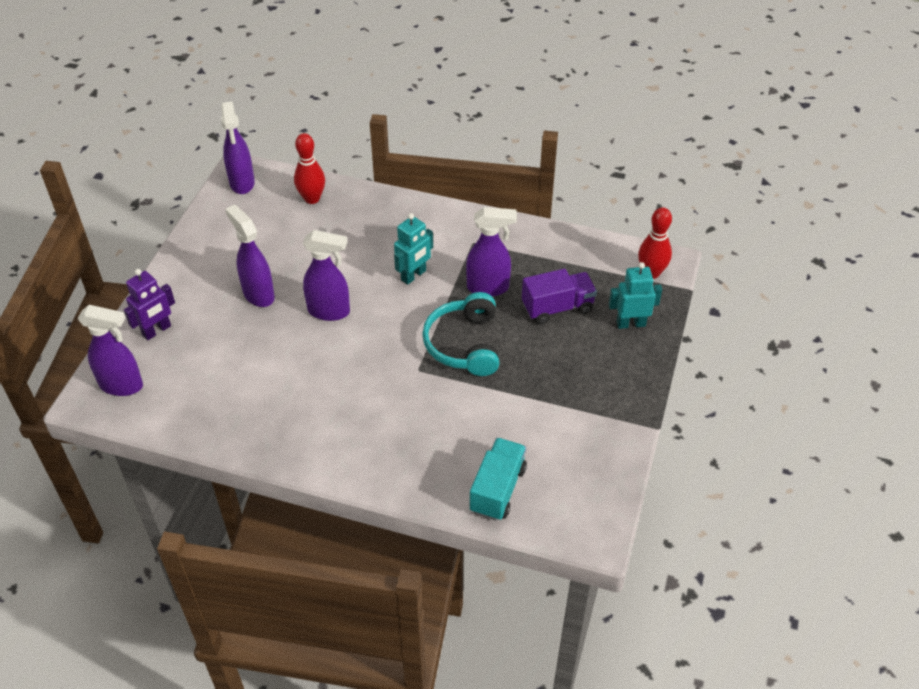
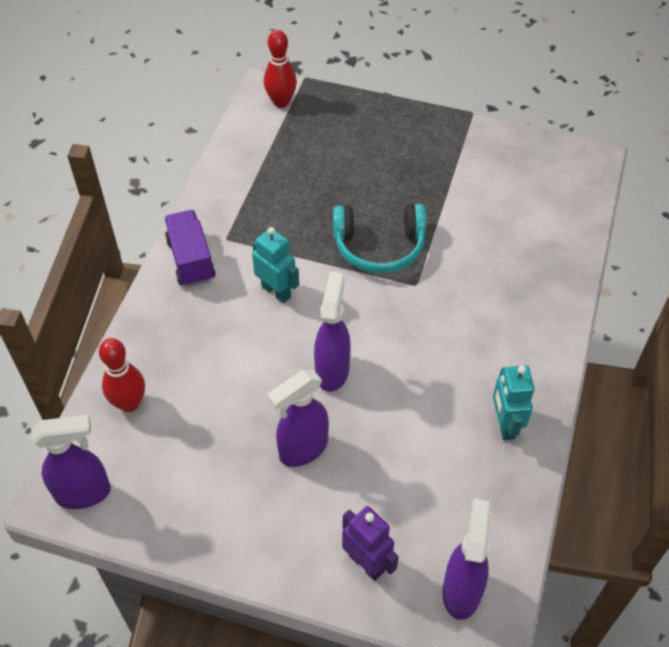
camera: 90 degrees left, 5 degrees up
(488, 288) = (298, 226): purple spray bottle -> none
(497, 489) = (557, 223): turquoise truck -> none
(557, 307) = (327, 172): purple truck -> purple truck (191, 260)
(630, 323) = (348, 121): turquoise robot -> turquoise robot (505, 425)

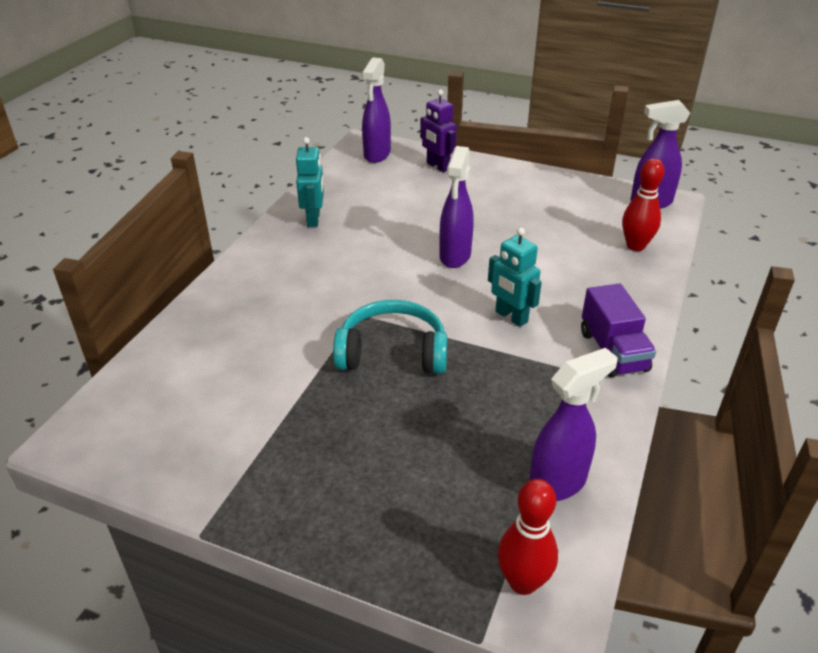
camera: 175 degrees left, 15 degrees down
(302, 449) = (482, 215): purple spray bottle -> purple spray bottle (558, 483)

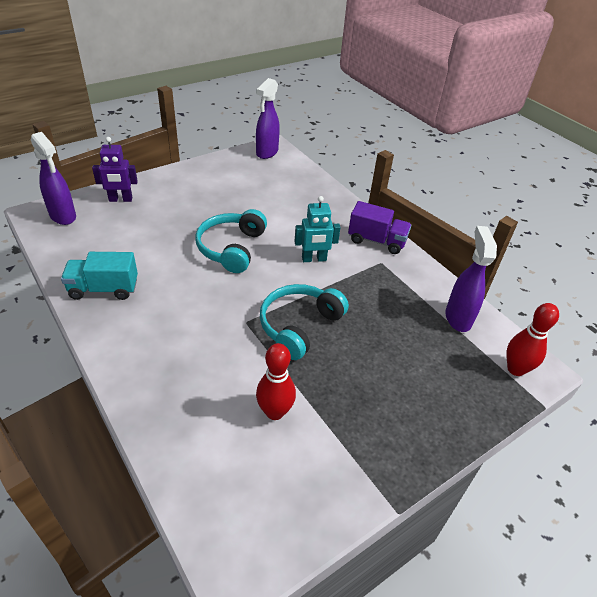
camera: 60 degrees left, 5 degrees up
(314, 219) = (104, 289): turquoise robot -> turquoise truck
(455, 256) = (231, 248): purple spray bottle -> turquoise headphones
(635, 246) = (299, 181): red bowling pin -> red bowling pin (275, 412)

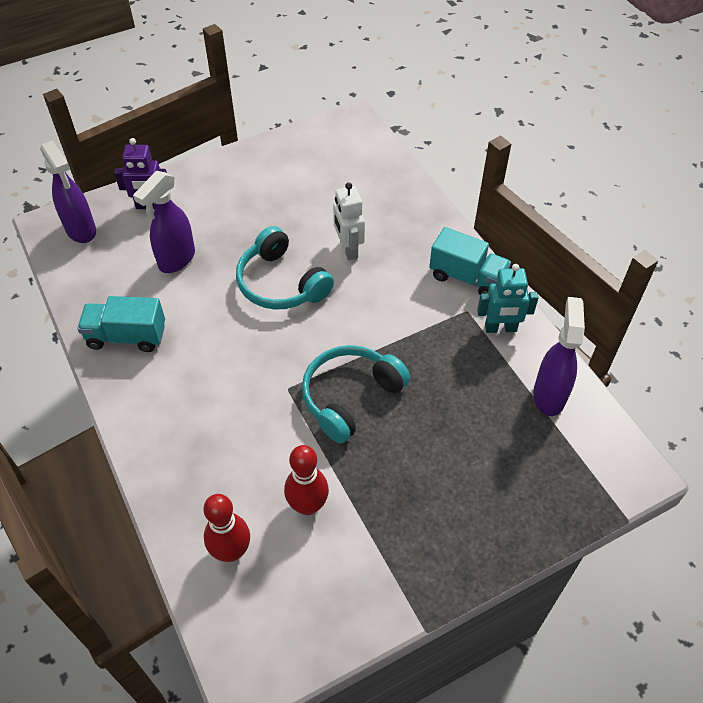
camera: 10 degrees right, 10 degrees up
(231, 248) = (281, 283): turquoise headphones -> turquoise headphones turned 60 degrees counterclockwise
(266, 153) = (342, 131): purple spray bottle -> purple spray bottle (176, 260)
(282, 225) = (348, 249): none -> white robot
(314, 259) = (381, 303): turquoise robot -> turquoise robot (500, 328)
(376, 241) = (467, 277): purple truck -> turquoise truck
(515, 369) = (605, 469): red bowling pin -> red bowling pin (231, 551)

